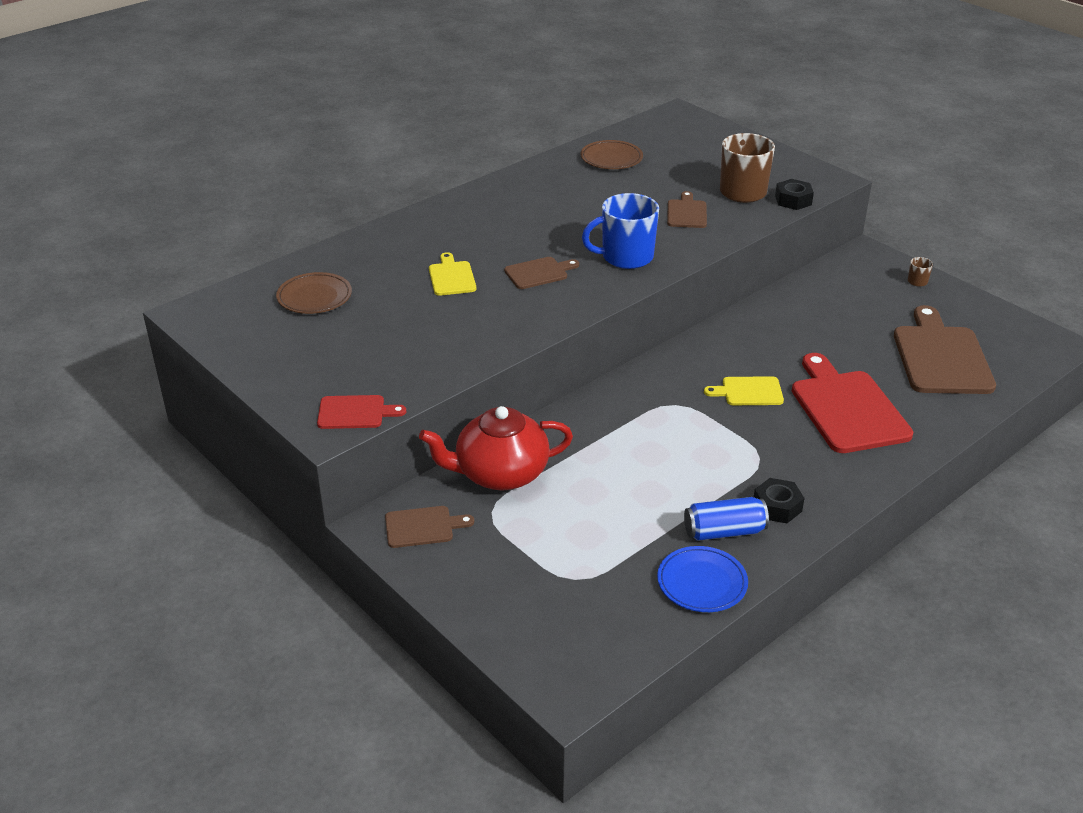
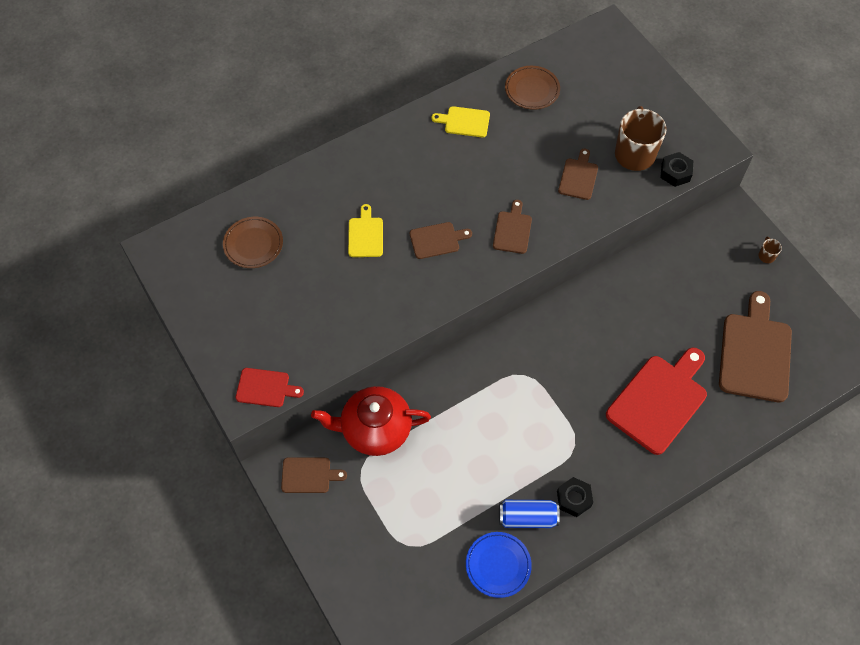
camera: 10 degrees right, 25 degrees up
(625, 257) = (512, 230): blue mug -> brown cutting board
(748, 392) = (586, 369): yellow cutting board -> yellow cutting board (464, 122)
(847, 408) = (659, 400): red cutting board -> red cutting board turned 45 degrees clockwise

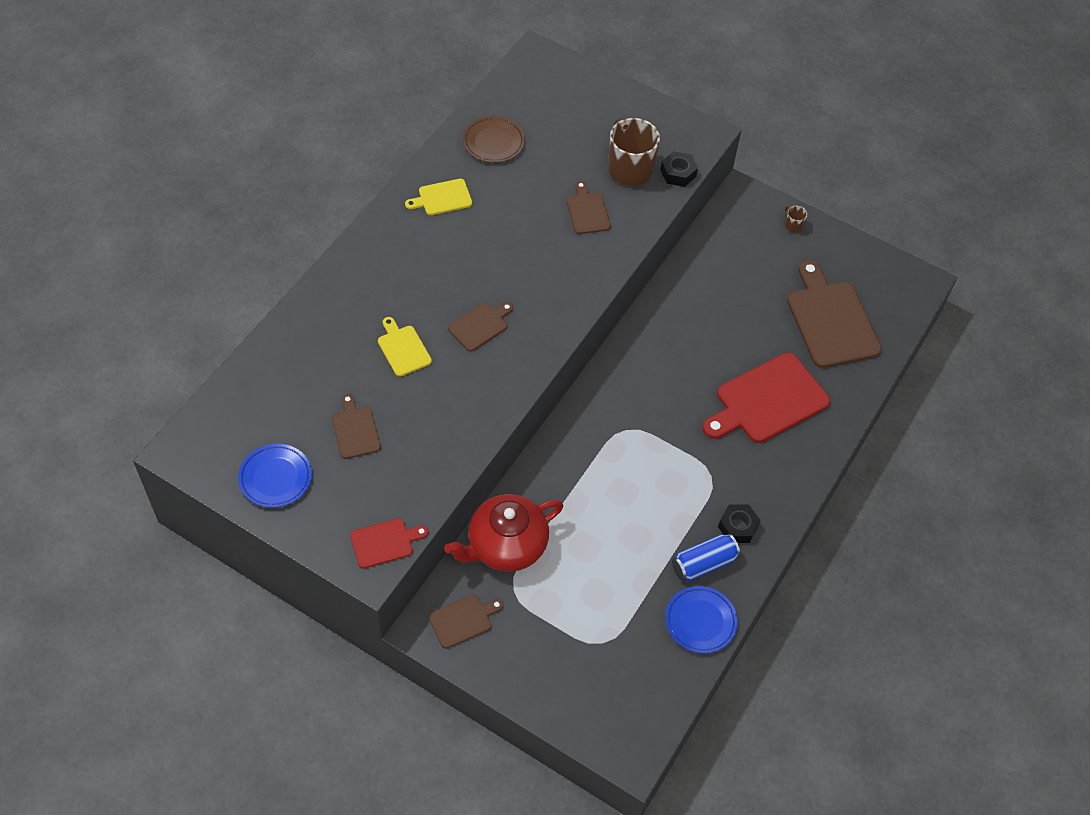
camera: 30 degrees left, 5 degrees down
(213, 300) = (275, 478): none -> blue plate
(253, 244) = (287, 404): brown plate -> none
(512, 230) = (551, 287): brown cutting board -> brown cutting board (355, 430)
(659, 400) = (767, 401): red cutting board -> red cutting board turned 135 degrees counterclockwise

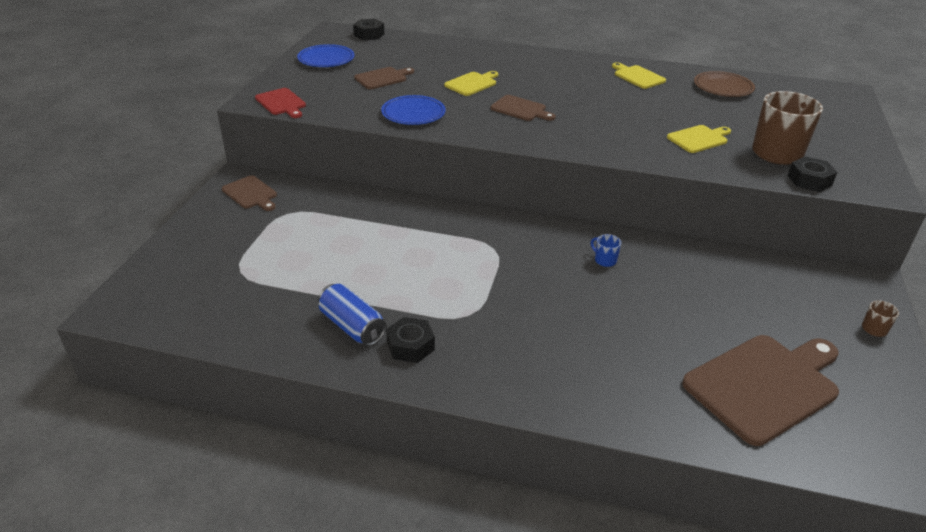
camera: 75 degrees right, 20 degrees down
(212, 416) = (369, 34): none -> black nut
(506, 545) = (332, 202): red teapot -> none
(587, 211) = (699, 139): brown cutting board -> yellow cutting board
(667, 354) = (604, 260): none -> blue mug
(700, 621) = (278, 335): blue plate -> blue plate (413, 114)
(767, 401) = (598, 344): red cutting board -> none

